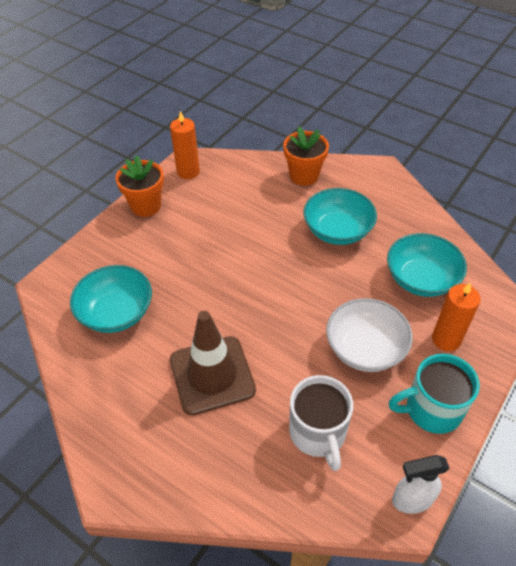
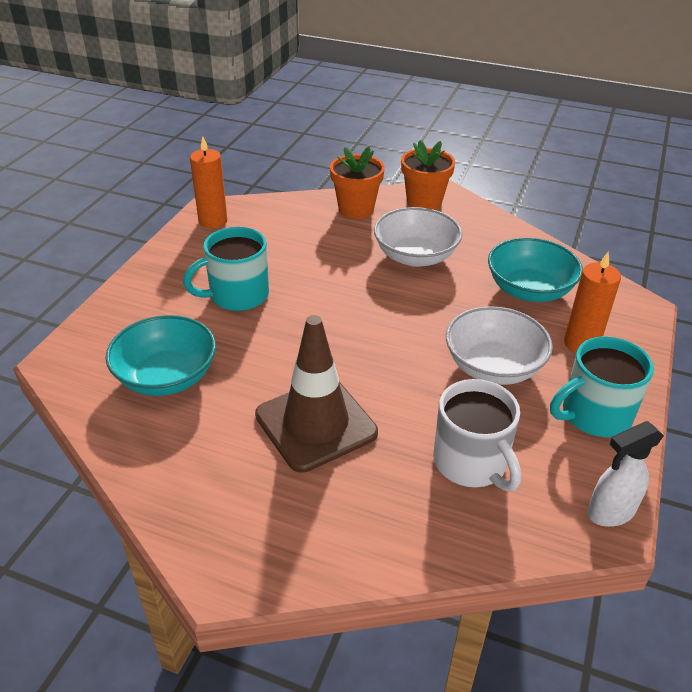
camera: 15 degrees left, 10 degrees down
(146, 206) = (169, 261): orange flower pot -> orange flower pot (424, 202)
(187, 247) = (237, 295): none -> turquoise mug
(337, 230) = (415, 256): turquoise bowl -> white bowl

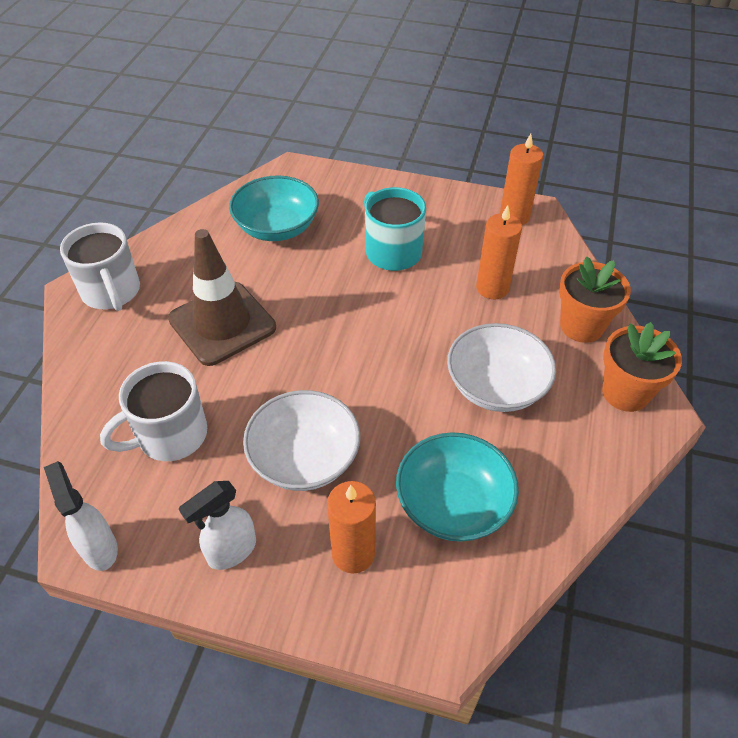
camera: 85 degrees right, 10 degrees up
(238, 536) = (111, 292): none -> white mug
(303, 244) = (492, 288): none -> orange candle
(594, 415) = (231, 551): turquoise mug -> white spray bottle

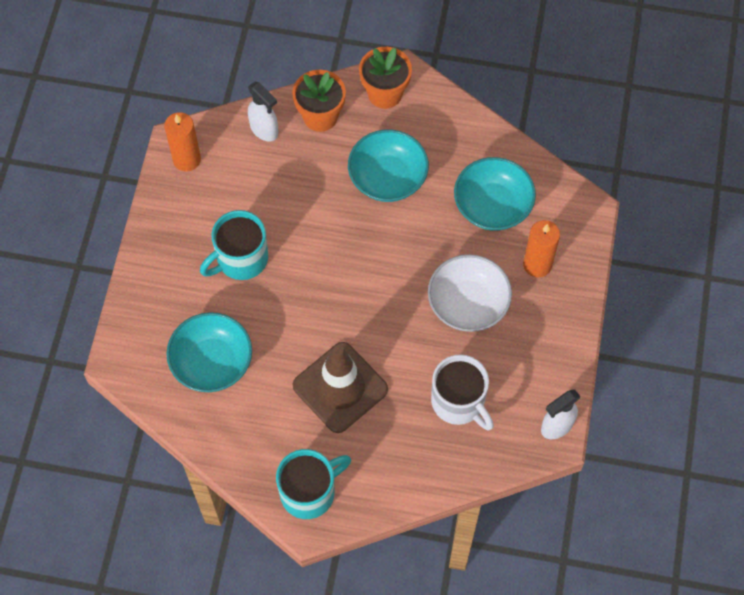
camera: 95 degrees left, 15 degrees up
(111, 292) = (309, 492): white mug -> turquoise mug
(231, 551) = (546, 340): white spray bottle -> white spray bottle (264, 130)
(492, 288) = (281, 179): orange candle -> none
(496, 386) = (387, 178): white bowl -> turquoise bowl

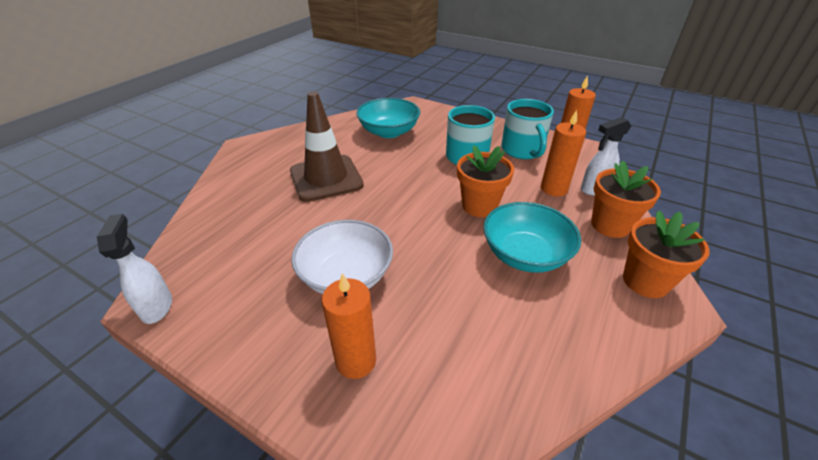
camera: 110 degrees right, 25 degrees down
(277, 165) = (554, 189): none -> orange candle
(309, 492) = (262, 150): turquoise mug -> turquoise mug (522, 150)
(332, 226) = (479, 206): none -> orange flower pot
(459, 402) = (253, 240): white mug -> none
(492, 206) = (461, 339): turquoise bowl -> none

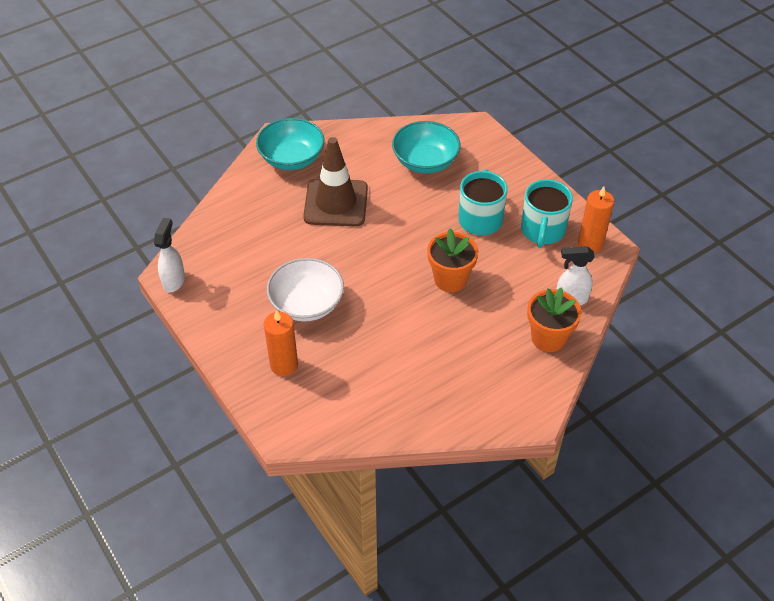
camera: 25 degrees right, 10 degrees up
(525, 255) = (452, 336): turquoise bowl -> turquoise bowl (292, 158)
(554, 189) = (533, 285): orange candle -> none
(645, 281) = (527, 392): orange flower pot -> none

